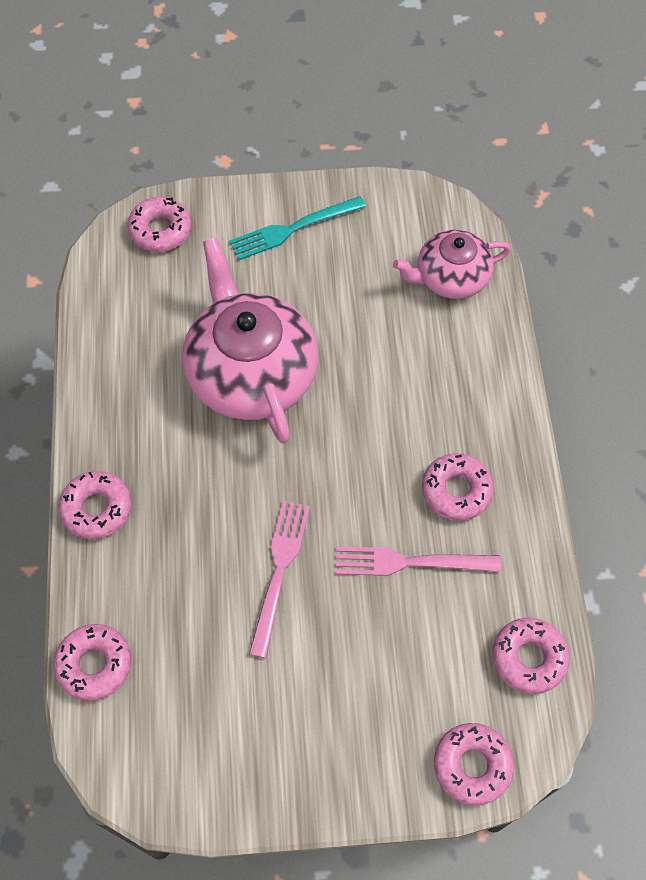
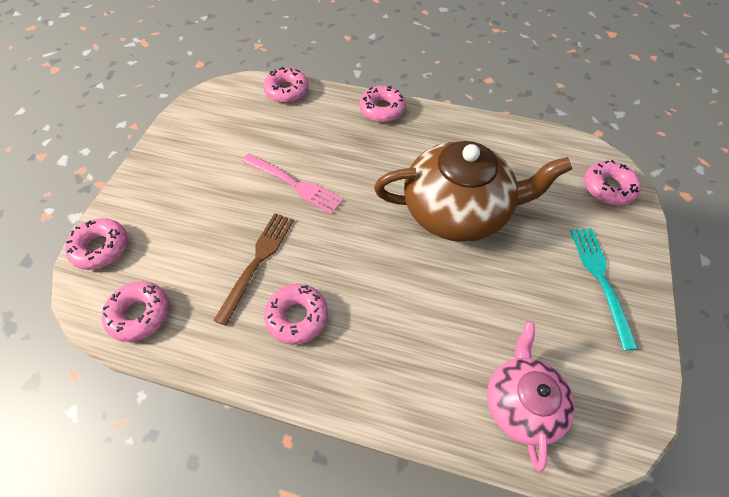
camera: 110 degrees right, 5 degrees down
(251, 372) = (457, 210): pink teapot -> brown teapot
(409, 562) = (258, 261): pink fork -> brown fork

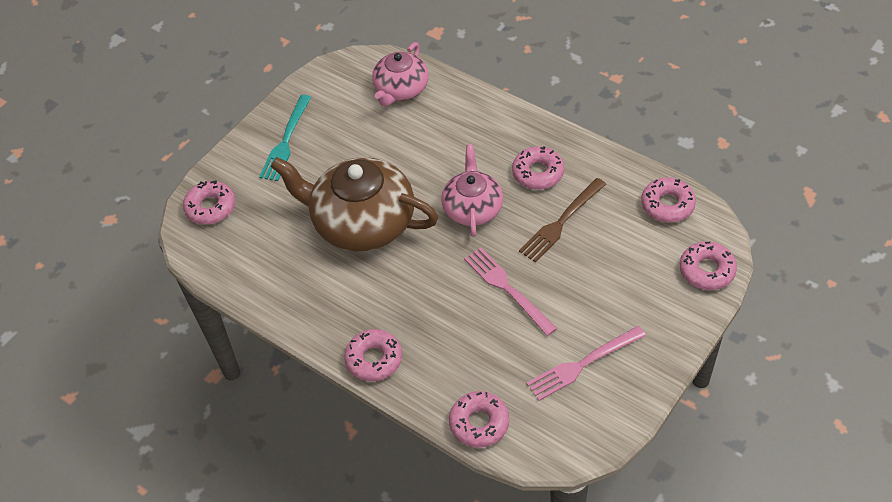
camera: 155 degrees left, 5 degrees down
(216, 142) = (582, 365): none -> pink fork
(355, 253) = (473, 208): none -> pink teapot

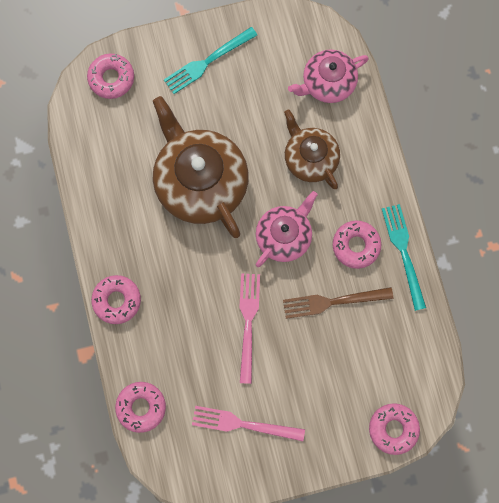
camera: 35 degrees right, 25 degrees up
(438, 144) = (310, 158): none -> brown teapot
(579, 150) = (403, 252): none -> turquoise fork
(667, 205) = (419, 353): pink donut -> none

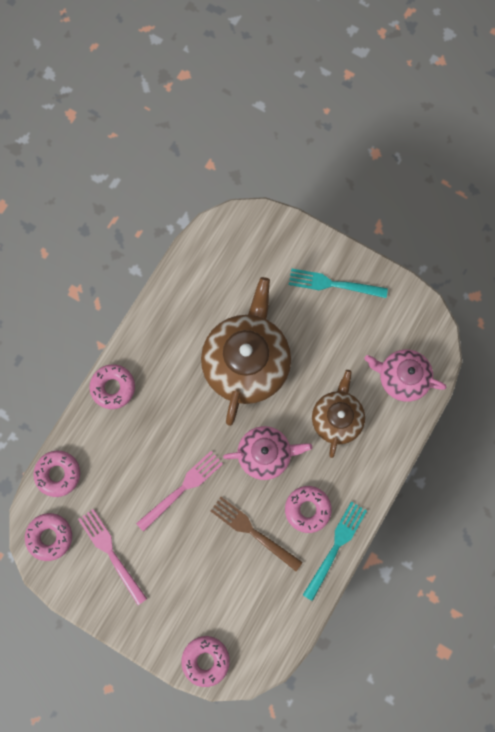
camera: 45 degrees right, 0 degrees up
(111, 78) = (257, 235): pink donut -> pink donut (50, 536)

